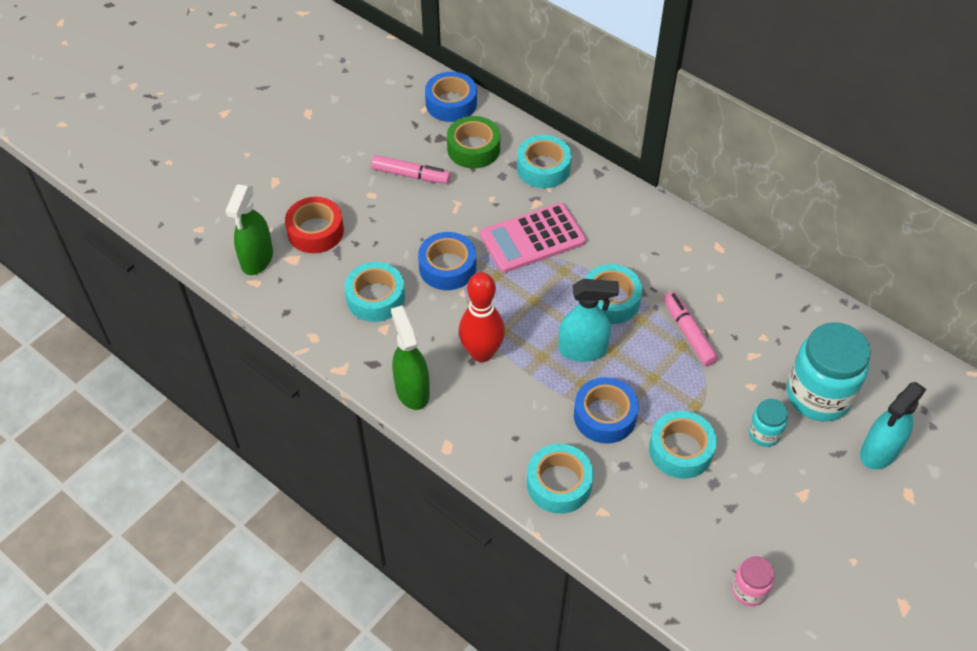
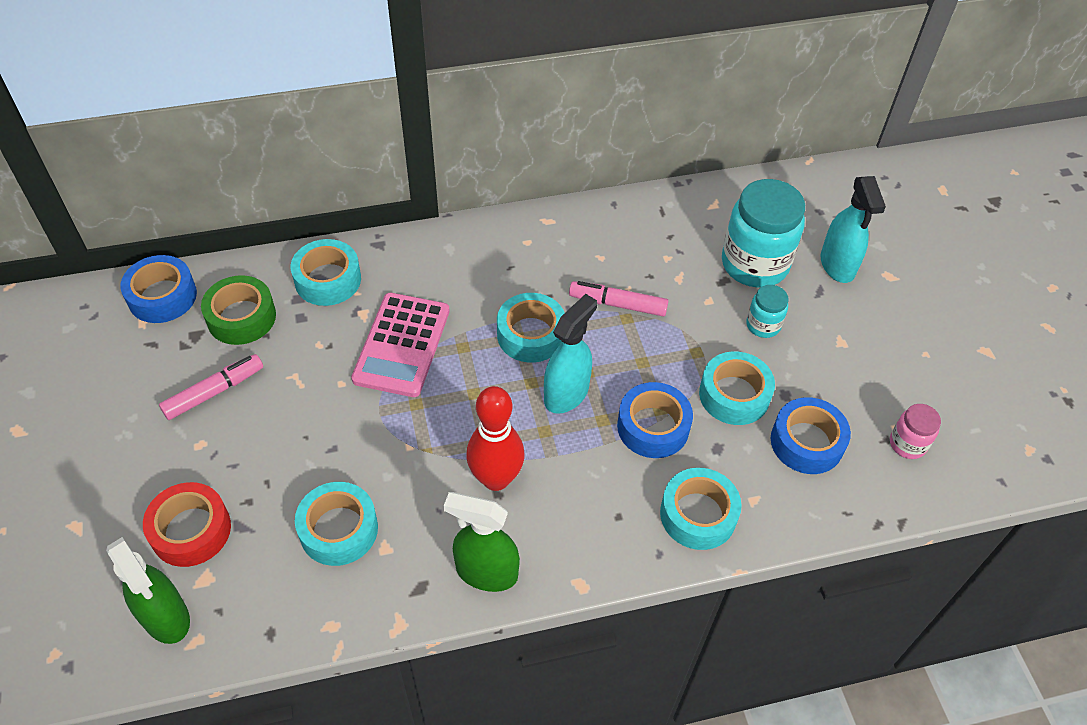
camera: 55 degrees left, 0 degrees up
(447, 267) = (364, 438): blue tape -> blue tape (806, 442)

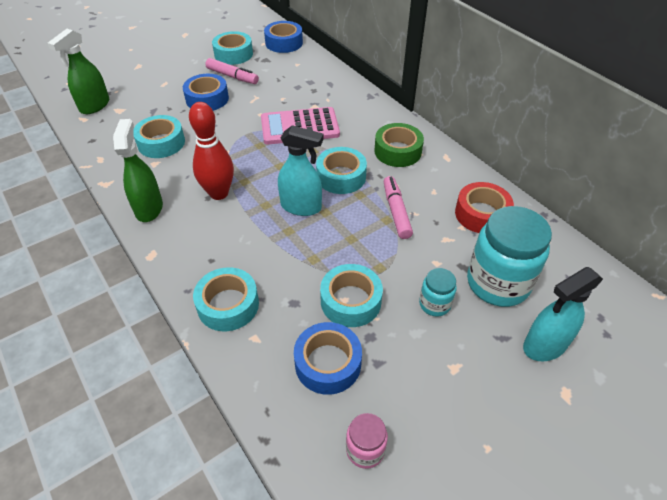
camera: 70 degrees right, 5 degrees down
(191, 530) = (146, 97): red tape -> red tape (481, 214)
(241, 317) = (285, 69): green tape -> green tape (397, 151)
(328, 280) = (330, 87): turquoise tape -> turquoise tape (233, 54)
(653, 427) = (295, 259): blue tape -> blue tape (207, 99)

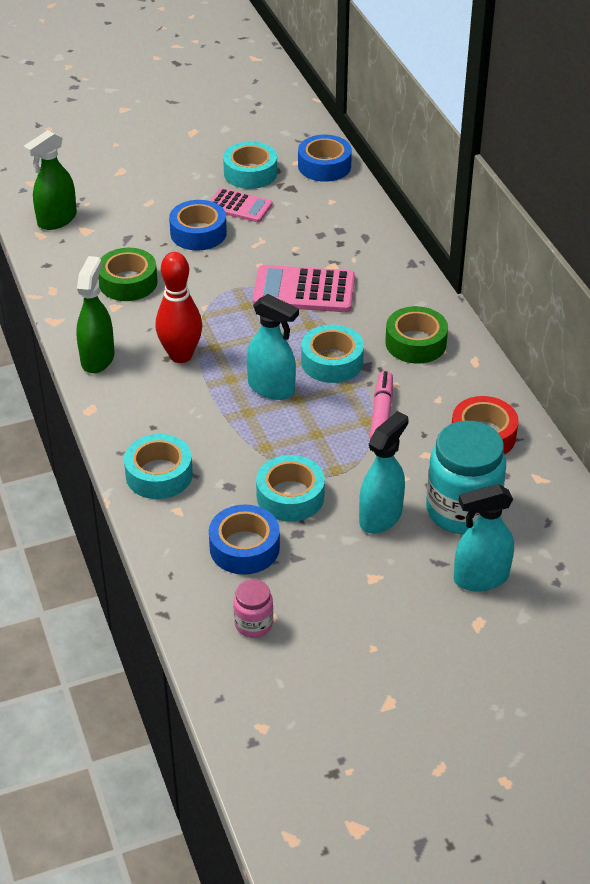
camera: 15 degrees right, 5 degrees down
(161, 143) = (128, 282): turquoise tape -> green tape
(232, 76) = (239, 206): pink marker -> pink calculator
(434, 304) = (381, 517): turquoise jar -> turquoise spray bottle

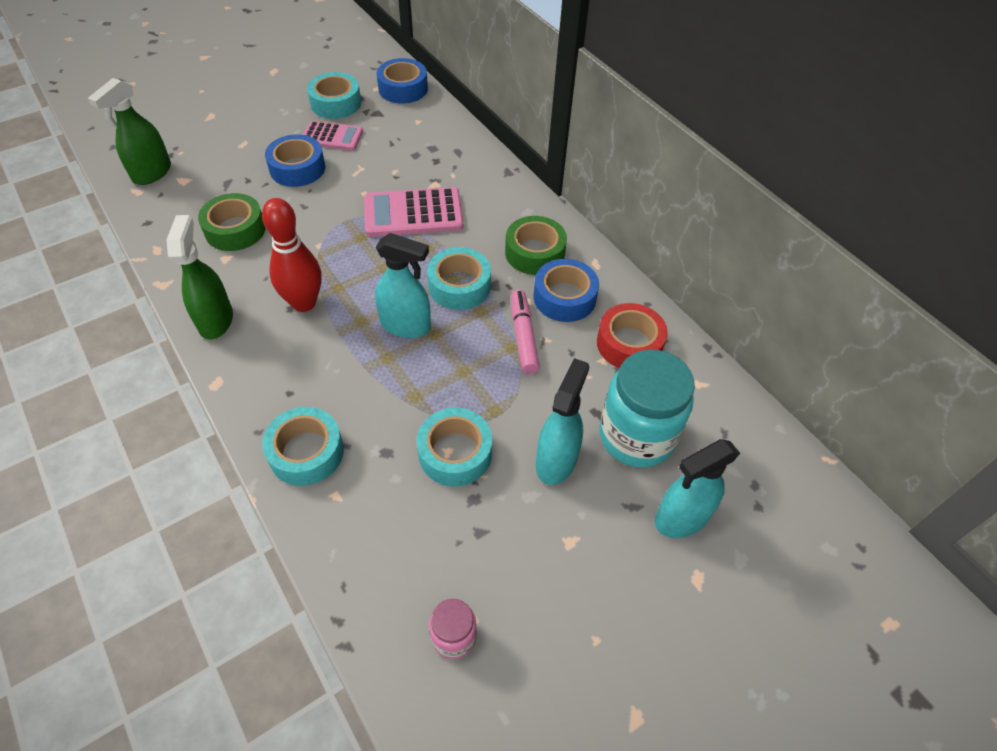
camera: 15 degrees left, 10 degrees up
(244, 547) = (420, 530): blue tape -> blue tape (564, 297)

